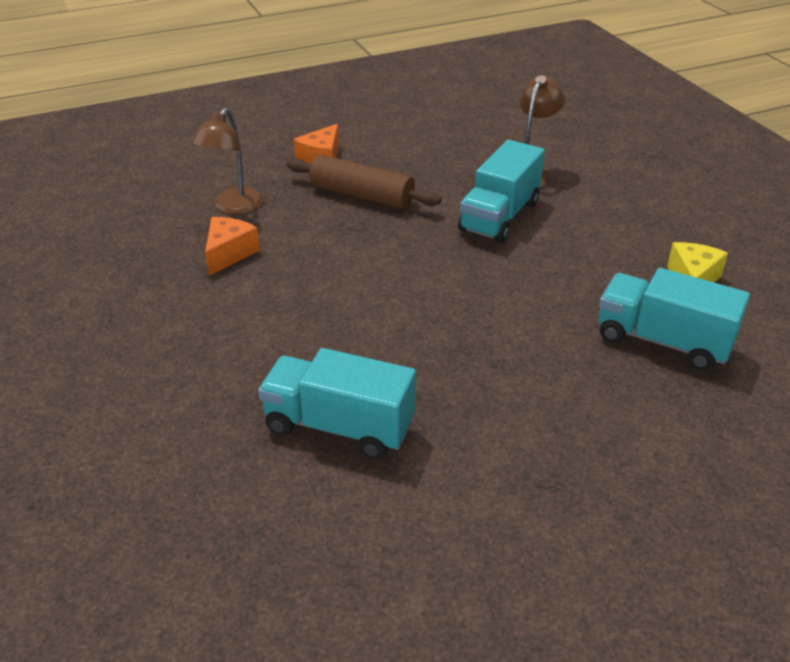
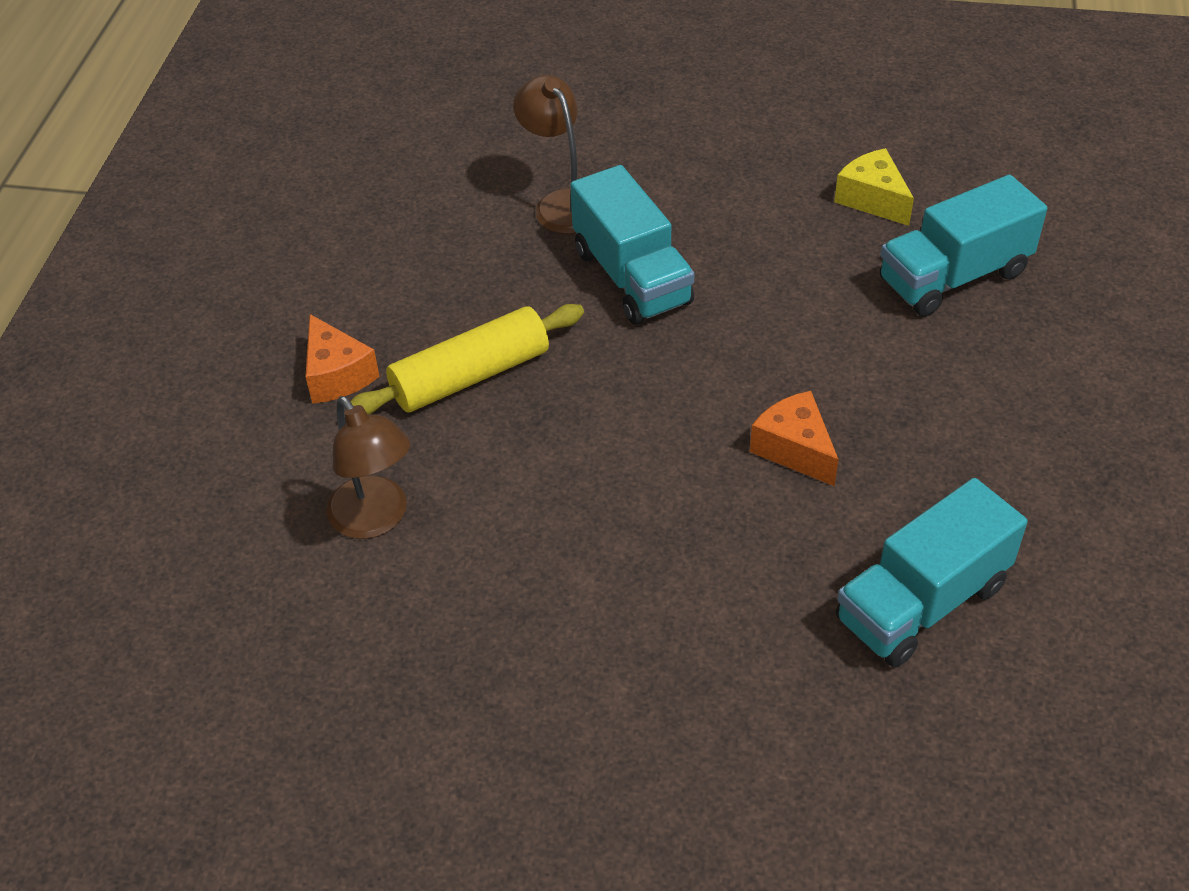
camera: 55 degrees left, 10 degrees up
(229, 253) = (491, 569): orange cheese -> orange cheese (794, 449)
(362, 195) = (470, 375): brown rolling pin -> yellow rolling pin

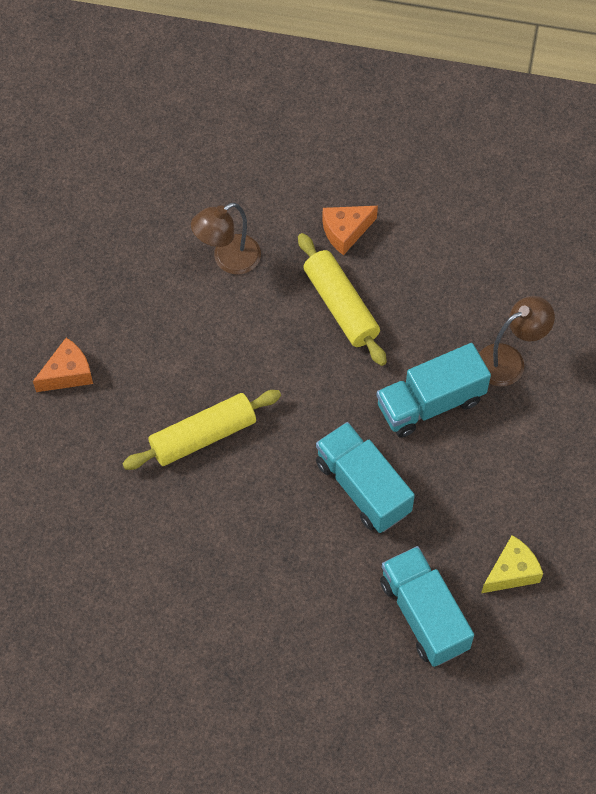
camera: 90 degrees right, 15 degrees up
(710, 534) = (203, 436): none -> yellow rolling pin
(794, 449) = (266, 490): orange cheese -> orange cheese (68, 373)
(921, 602) = (143, 546): turquoise truck -> turquoise truck (363, 487)

